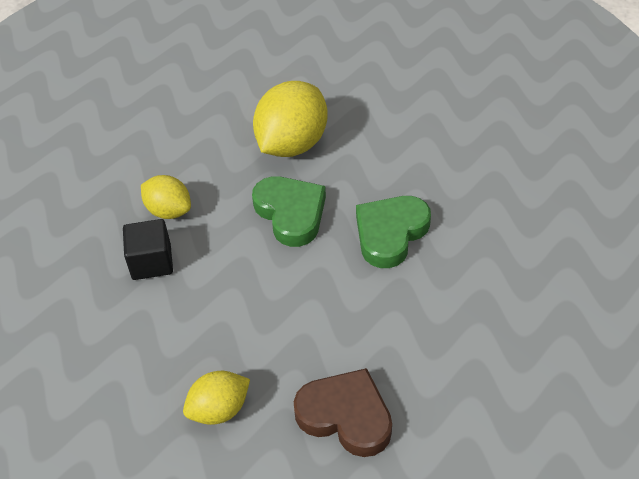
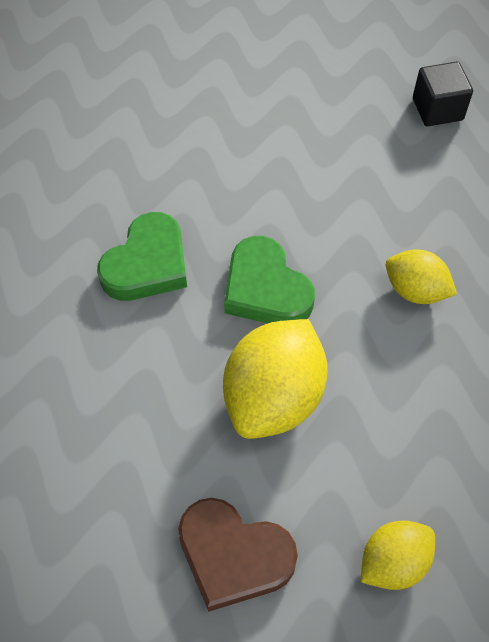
camera: 175 degrees right, 10 degrees up
(151, 262) = (415, 226): black cube -> black cube (437, 109)
(219, 410) = (311, 92): yellow lemon -> yellow lemon (393, 562)
(346, 416) = (199, 90): brown heart -> brown heart (233, 556)

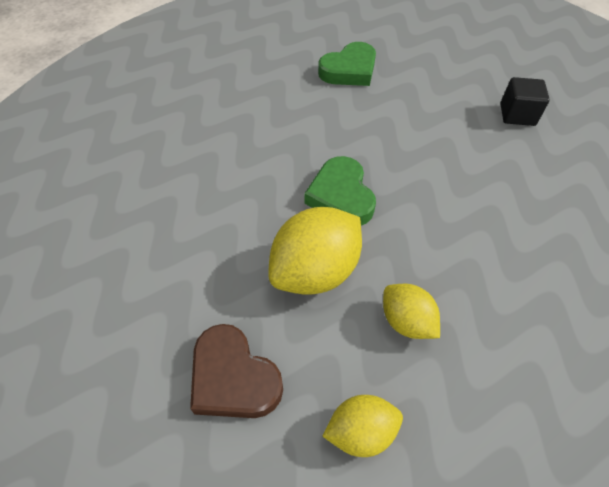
camera: 20 degrees right, 5 degrees down
(147, 264) = (264, 158): green heart -> green heart (349, 70)
(415, 291) = (456, 229): yellow lemon -> yellow lemon (406, 321)

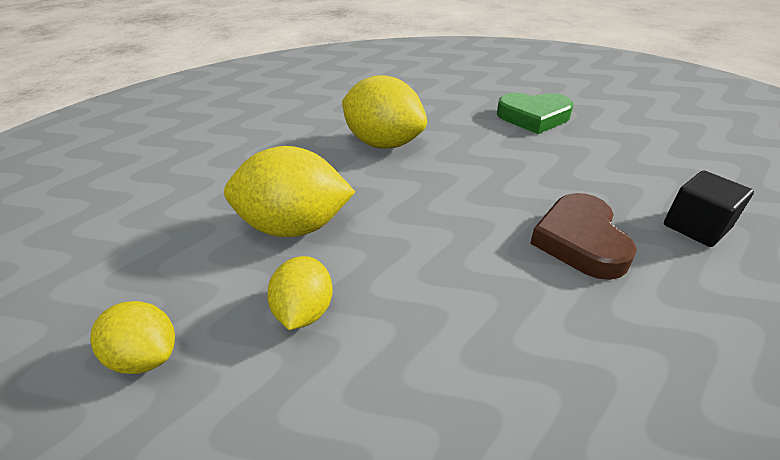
camera: 45 degrees right, 15 degrees down
(233, 378) = (144, 250): brown heart -> brown heart (580, 241)
(277, 156) = (384, 143): none -> yellow lemon
(341, 196) = (393, 192): green heart -> none

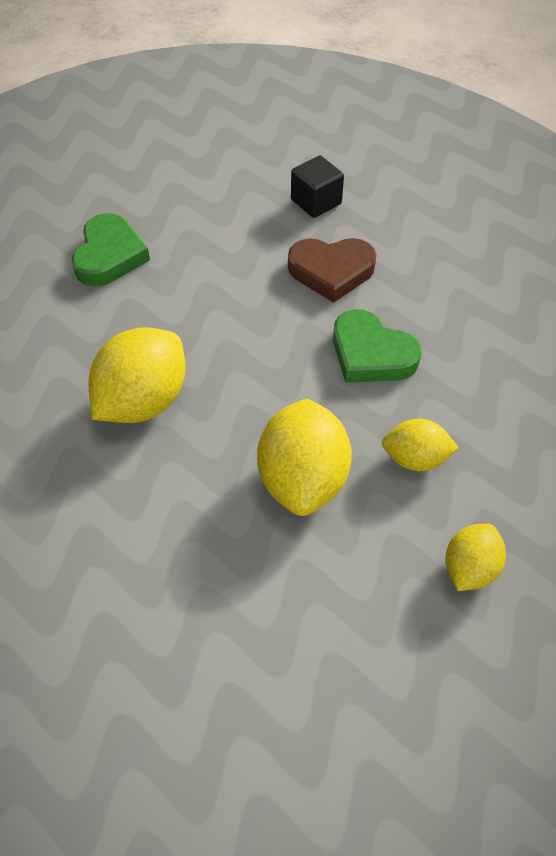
camera: 90 degrees left, 15 degrees up
(458, 275) = (371, 354): none -> green heart

